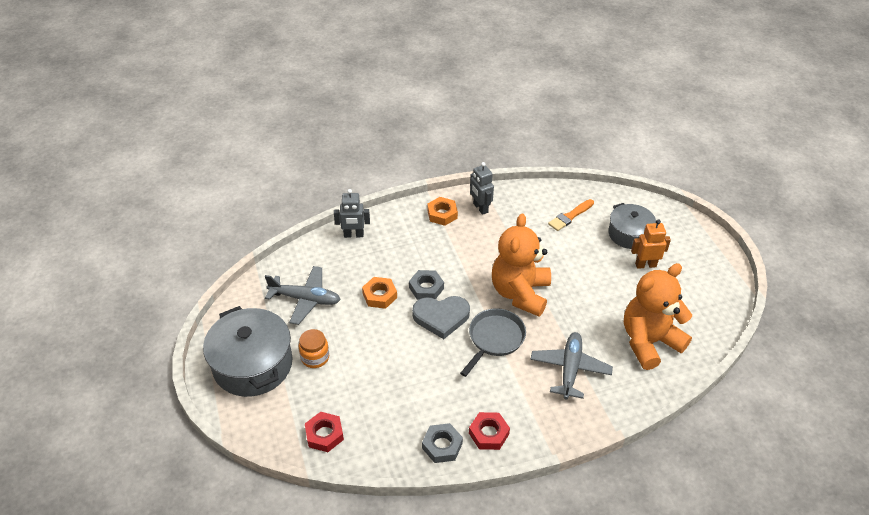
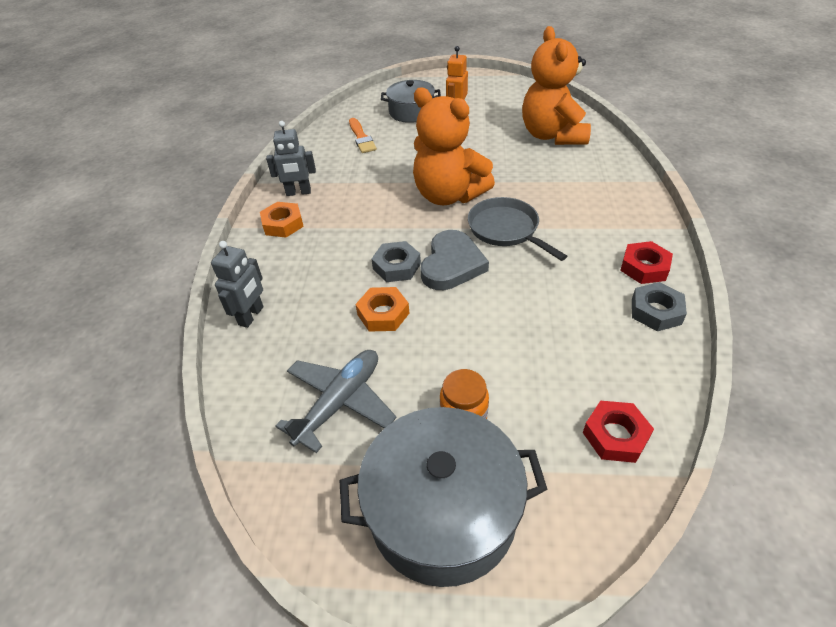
camera: 65 degrees left, 0 degrees up
(570, 369) = (569, 188): grey plane -> none

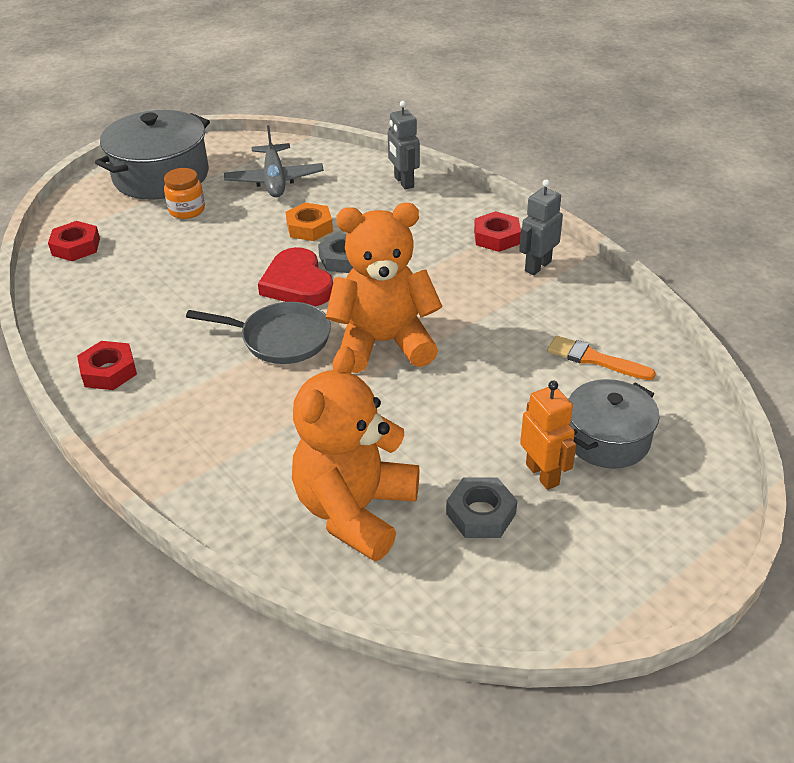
camera: 135 degrees right, 5 degrees down
(283, 224) = (496, 237): orange nut -> red nut
(452, 264) = (297, 283): grey heart -> red heart
(552, 135) = (355, 511): orange teddy bear -> orange teddy bear turned 105 degrees counterclockwise
(656, 311) = (79, 336): grey nut -> grey nut (481, 513)

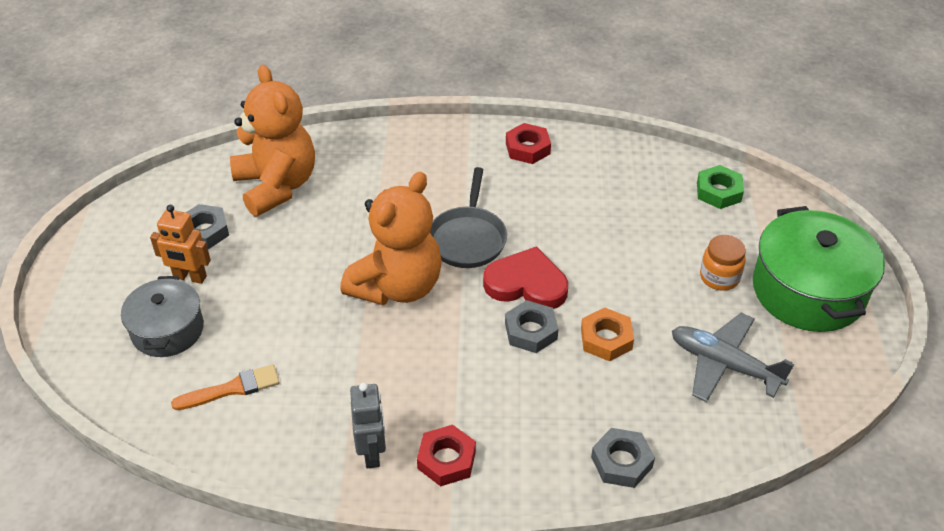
camera: 130 degrees right, 5 degrees up
(76, 246) = (718, 192): red nut -> green nut
(161, 176) = (808, 290): grey pot -> green pot
(280, 338) = (468, 238): grey pan -> grey pan turned 45 degrees counterclockwise
(403, 182) = (621, 462): grey robot -> grey nut

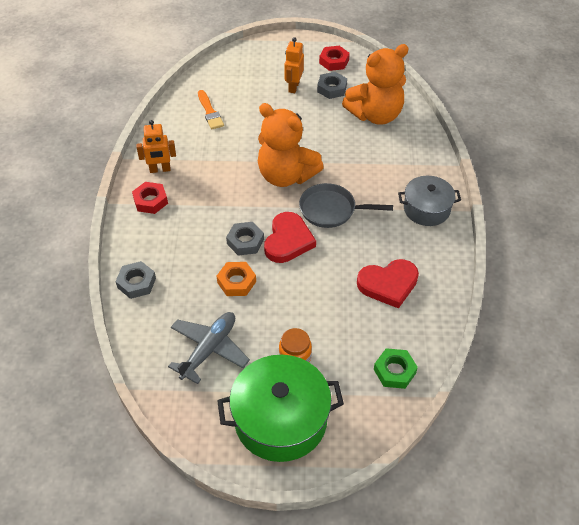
camera: 90 degrees right, 5 degrees up
(167, 330) = (253, 83): grey pot -> grey pot (426, 209)
(372, 452) = (160, 169): grey robot -> orange robot
(527, 148) = (433, 245): red nut -> red nut (334, 61)
(593, 190) = (388, 284): none -> red heart

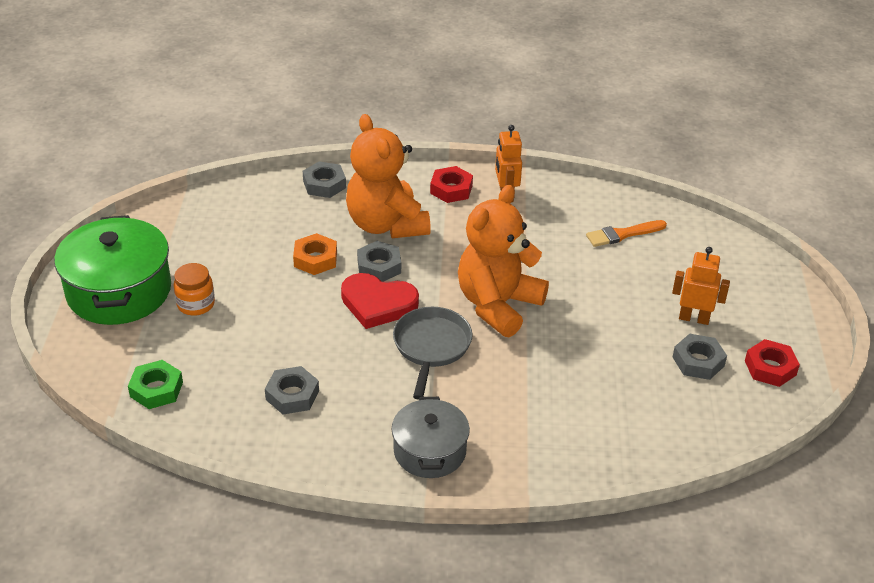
camera: 90 degrees right, 10 degrees down
(209, 349) = (223, 239): grey plane -> none
(375, 115) = (640, 410): orange teddy bear -> orange teddy bear (386, 225)
(388, 284) = (292, 395): red heart -> grey nut

